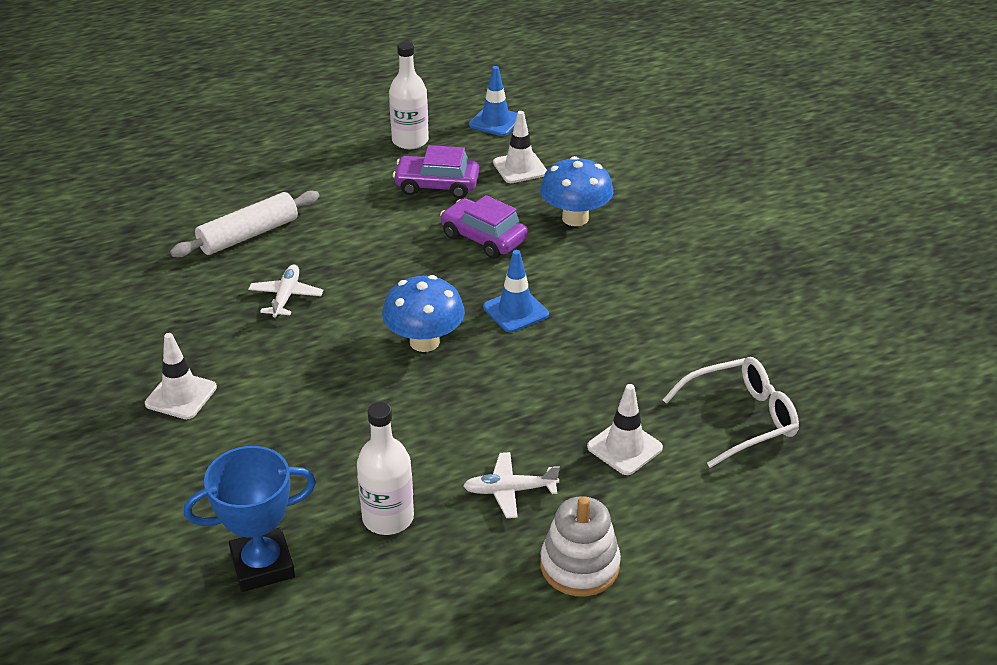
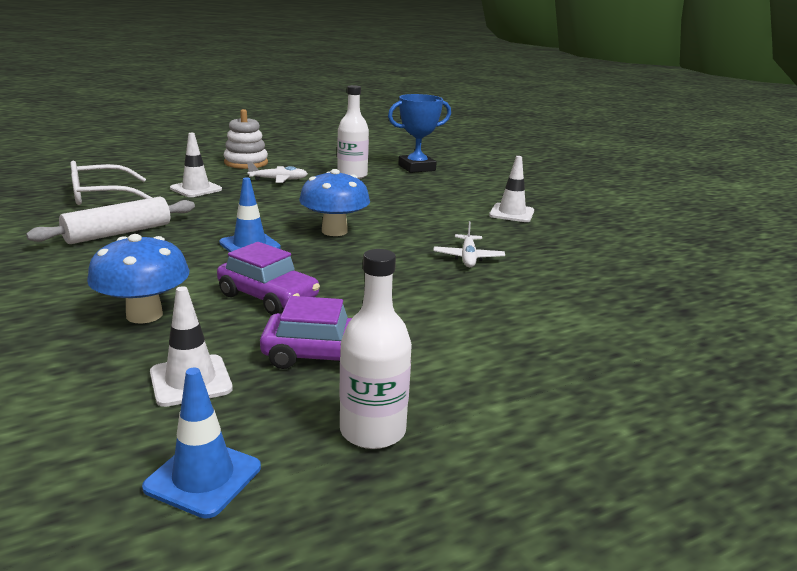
camera: 175 degrees right, 15 degrees down
(249, 235) = (542, 303): white rolling pin -> white rolling pin (118, 233)

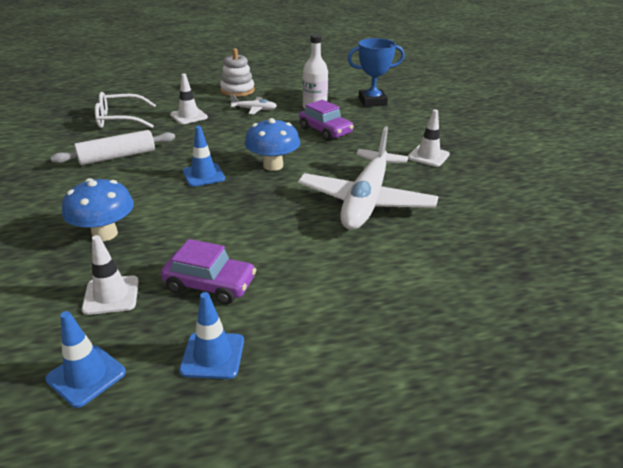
camera: 15 degrees right, 10 degrees up
(268, 297) = (195, 226): purple car -> purple car (325, 131)
(372, 431) = (212, 355): white bottle -> blue traffic cone
(468, 257) = (366, 201): white plane -> white plane, size x2.40

